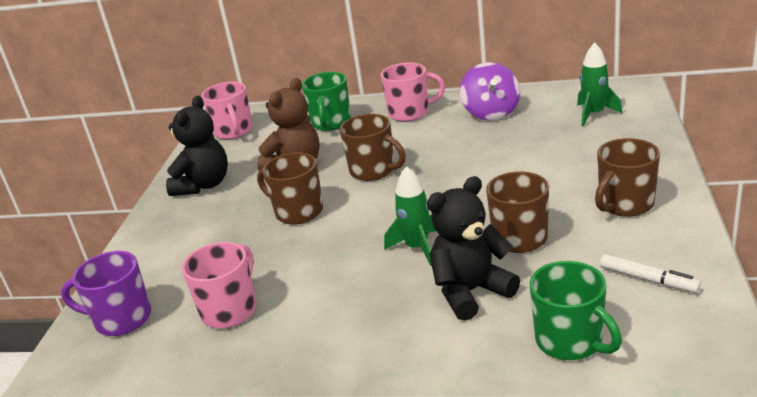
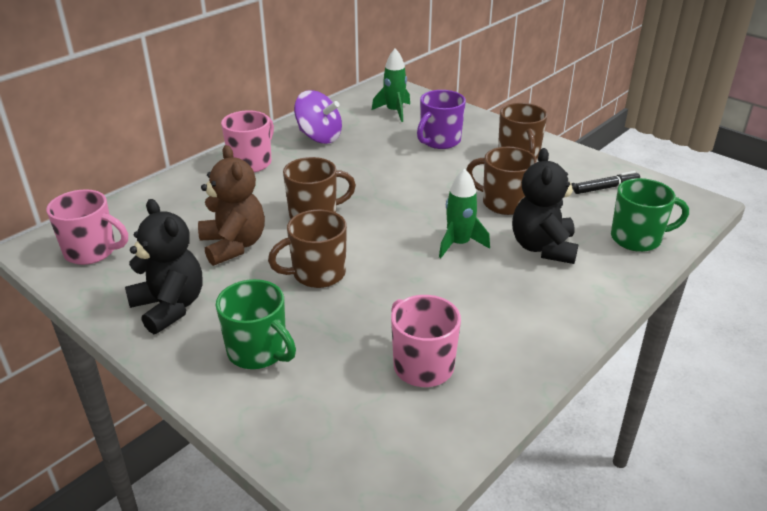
camera: 60 degrees left, 5 degrees up
(121, 319) = (346, 442): purple mug -> purple mug (439, 141)
(331, 123) = (190, 199): green mug -> green mug (258, 352)
(648, 279) = (606, 188): white marker -> black marker

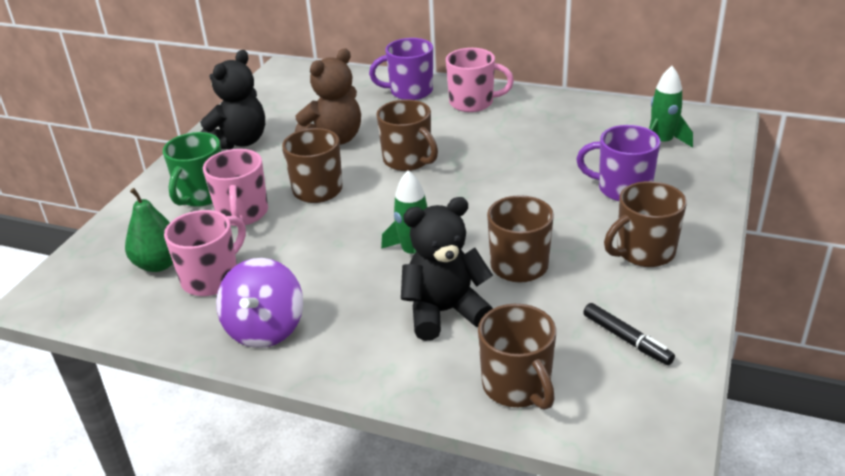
camera: 70 degrees right, 0 degrees up
(92, 251) = (291, 89): pink mug -> pink mug (242, 214)
(191, 186) = (410, 91): none -> purple mug
(319, 137) = (555, 119): purple spinning top -> purple spinning top (265, 328)
(371, 402) = (159, 264): none -> green pear
(637, 239) = (517, 386): green mug -> brown mug

